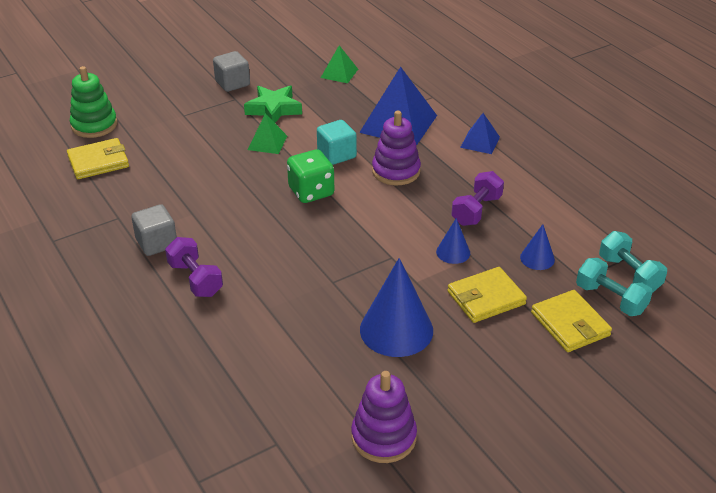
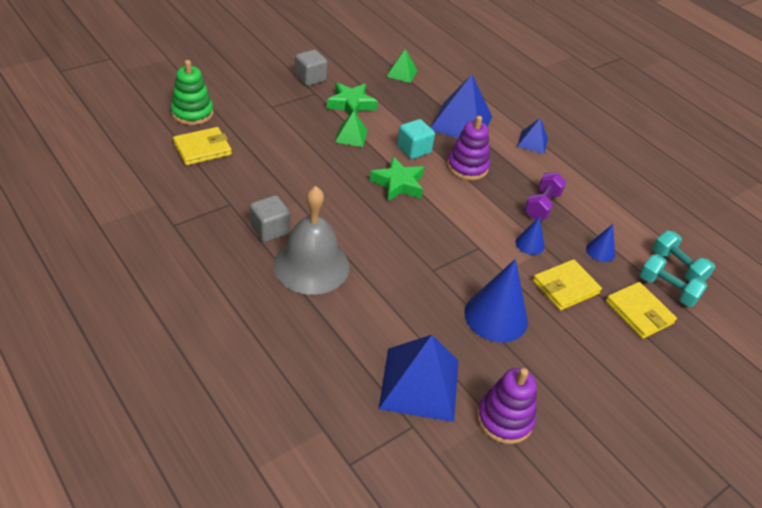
camera: 10 degrees left, 5 degrees up
(195, 279) = (311, 265): purple dumbbell -> grey bell
(293, 400) = (419, 384): none -> blue pyramid
(311, 192) = (398, 184): green dice -> green star

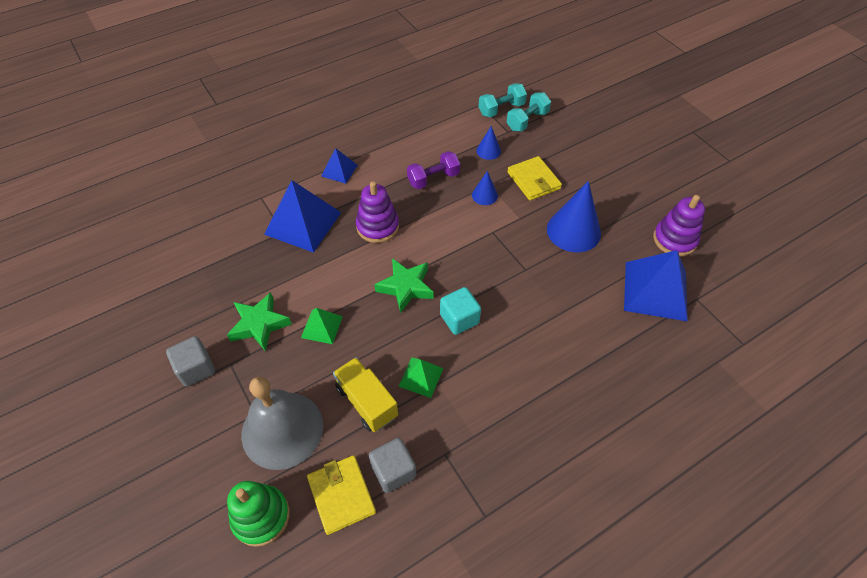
camera: 80 degrees left, 10 degrees up
(270, 229) = (484, 409): grey cube -> grey cube (393, 471)
(280, 161) = (366, 402): none -> yellow truck
(311, 265) = (533, 369): grey bell -> grey bell (282, 429)
(402, 73) = (199, 269): green pyramid -> green pyramid (421, 377)
(414, 149) = (348, 269): turquoise cube -> turquoise cube (459, 319)
(542, 205) = (433, 179): purple dumbbell -> purple dumbbell turned 60 degrees counterclockwise
(639, 312) = (553, 142): yellow wallet -> none

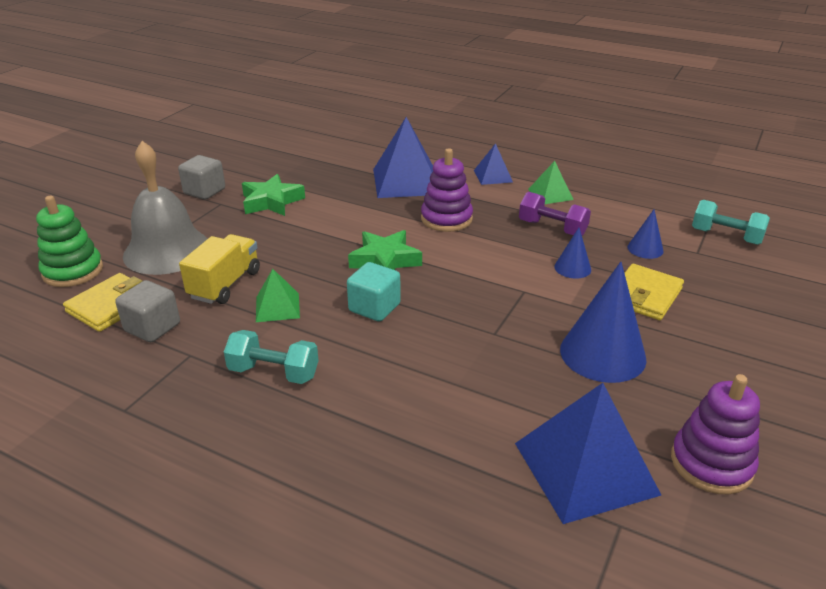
camera: 60 degrees right, 20 degrees down
(322, 327) = (294, 231): green pyramid -> green pyramid (550, 194)
(527, 121) = (737, 260): turquoise dumbbell -> turquoise dumbbell (274, 372)

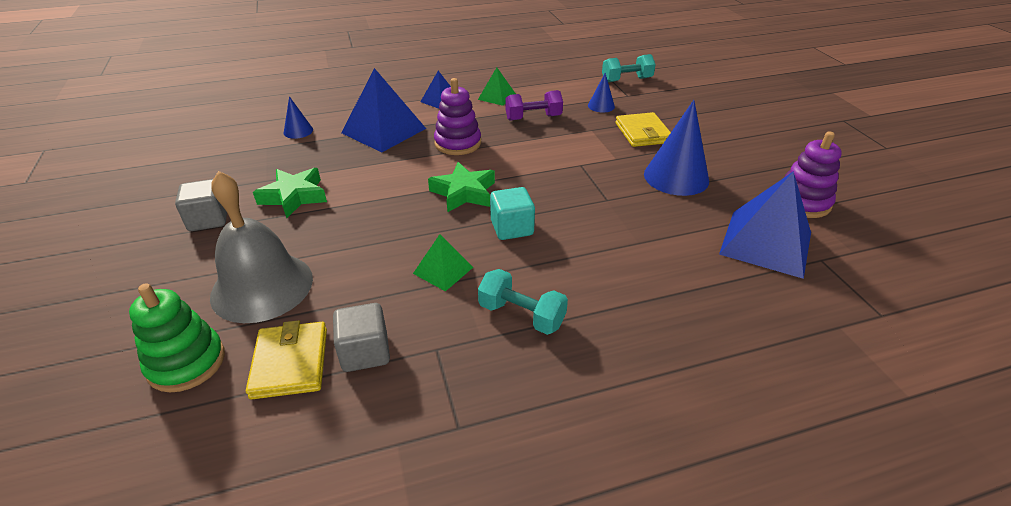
camera: 45 degrees left, 5 degrees up
(225, 284) = (369, 280): yellow truck -> none
(274, 372) = (521, 315): turquoise dumbbell -> turquoise dumbbell turned 60 degrees clockwise
(572, 268) = (583, 136): blue cone -> blue cone (298, 131)

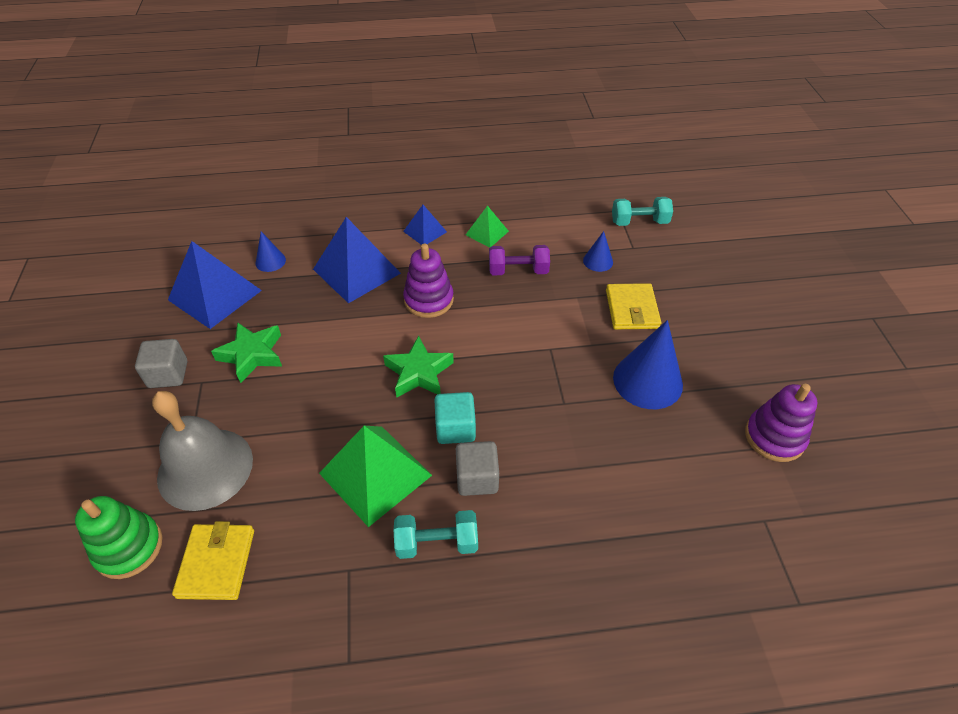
camera: 10 degrees right, 10 degrees up
(365, 352) = (284, 563): grey cube -> grey cube (477, 478)
(443, 270) = (375, 474): green pyramid -> green pyramid, size x1.91
(521, 315) = (437, 543): turquoise dumbbell -> turquoise dumbbell turned 45 degrees counterclockwise
(766, 243) = (713, 489): blue pyramid -> blue pyramid (215, 295)

